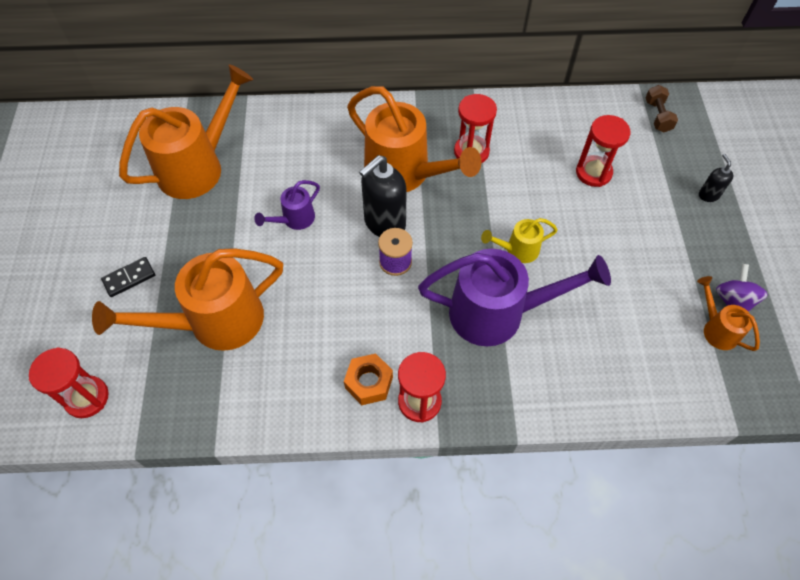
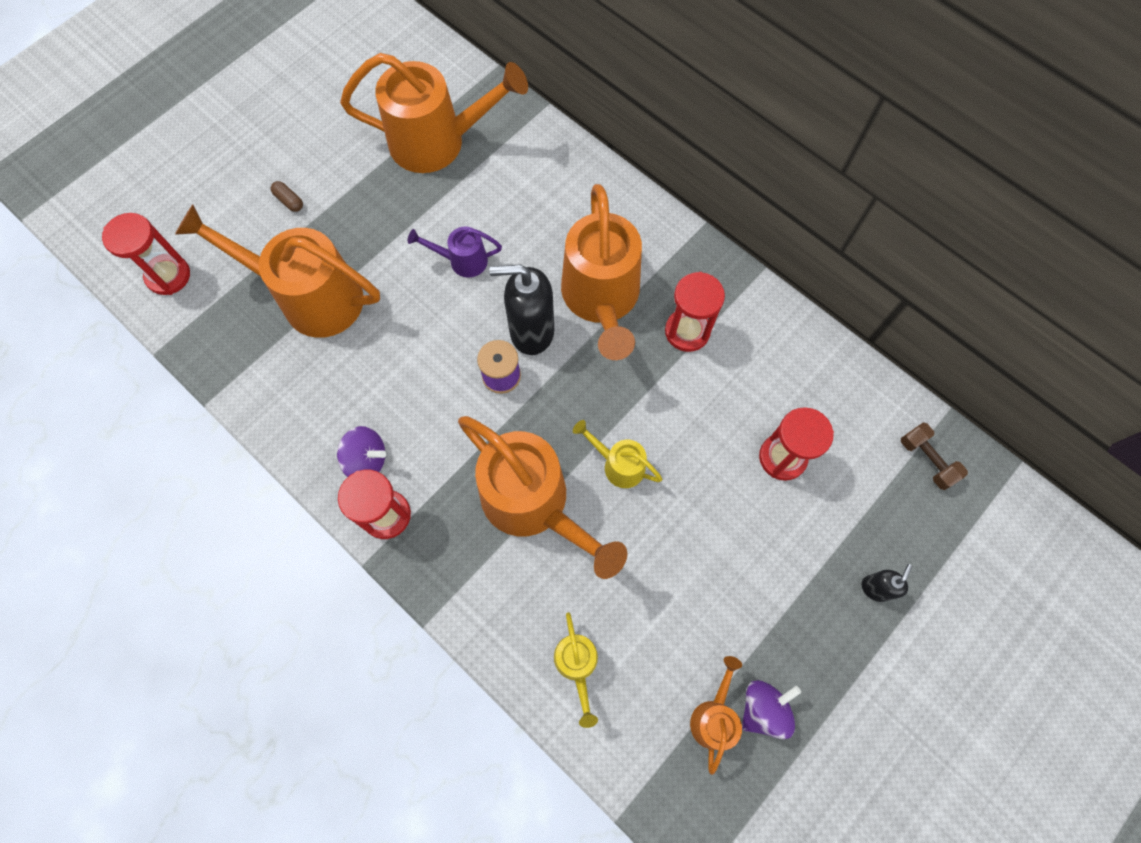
camera: 45 degrees right, 10 degrees up
(129, 278) = (289, 201): black domino -> brown capsule
(369, 382) = (366, 460): orange nut -> purple spinning top
(498, 313) = (534, 504): purple watering can -> orange watering can
(623, 374) = (577, 665): none -> yellow watering can
(657, 116) = (926, 460): brown dumbbell -> brown dumbbell turned 75 degrees counterclockwise

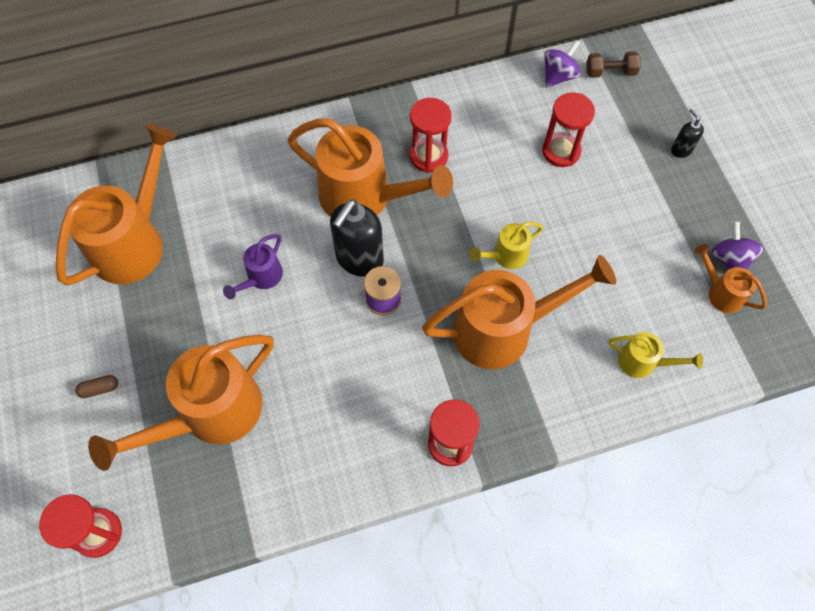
camera: 60 degrees left, 5 degrees down
(366, 460) = (393, 437): purple spinning top -> purple spinning top (558, 76)

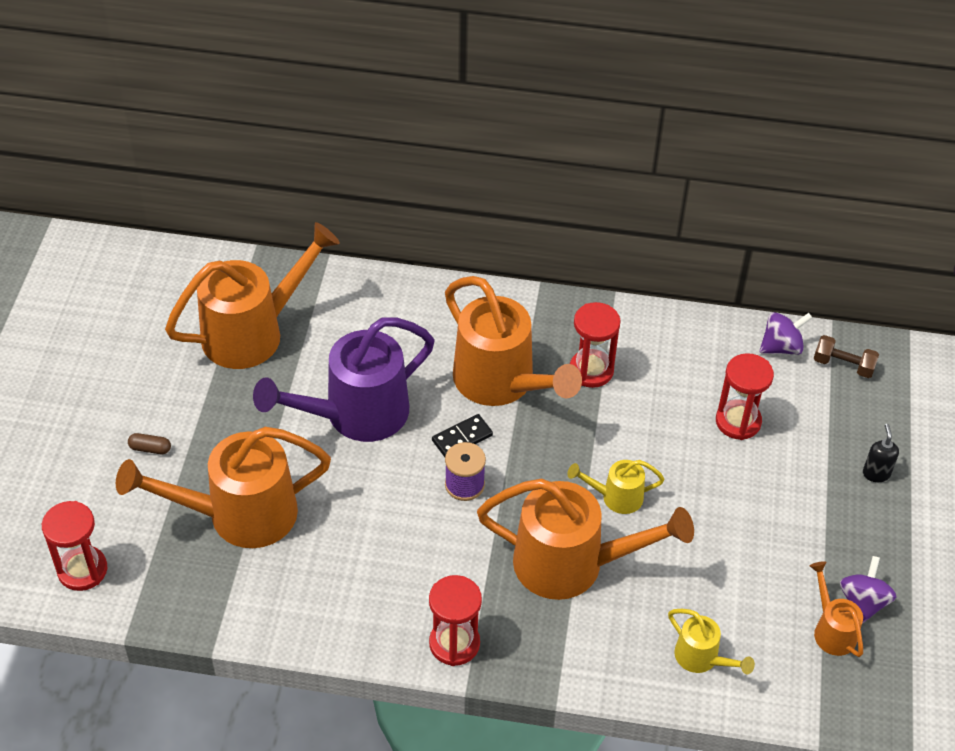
camera: 25 degrees right, 15 degrees down
(261, 278) = (355, 415): purple watering can -> purple watering can, size x2.10
(359, 259) = (462, 438): black soap dispenser -> black domino

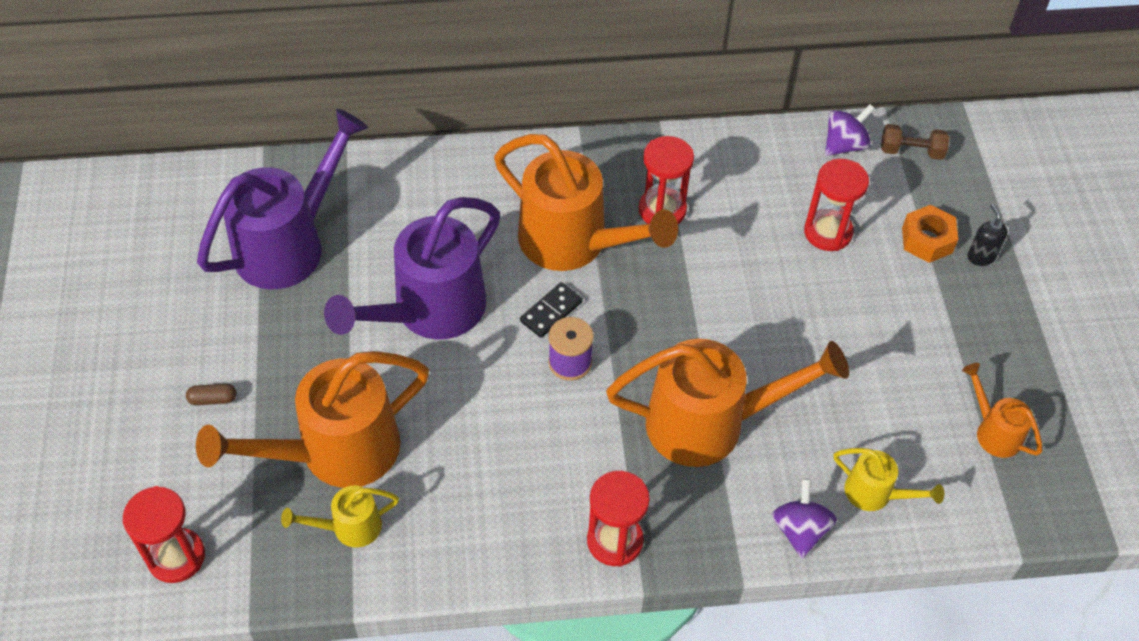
camera: 15 degrees left, 5 degrees up
(253, 332) = (289, 244): orange watering can -> purple watering can
(616, 497) = (731, 340): yellow watering can -> yellow watering can (349, 527)
(829, 448) = (927, 240): none -> orange nut
(862, 603) = (1014, 395): purple spinning top -> purple spinning top (800, 530)

